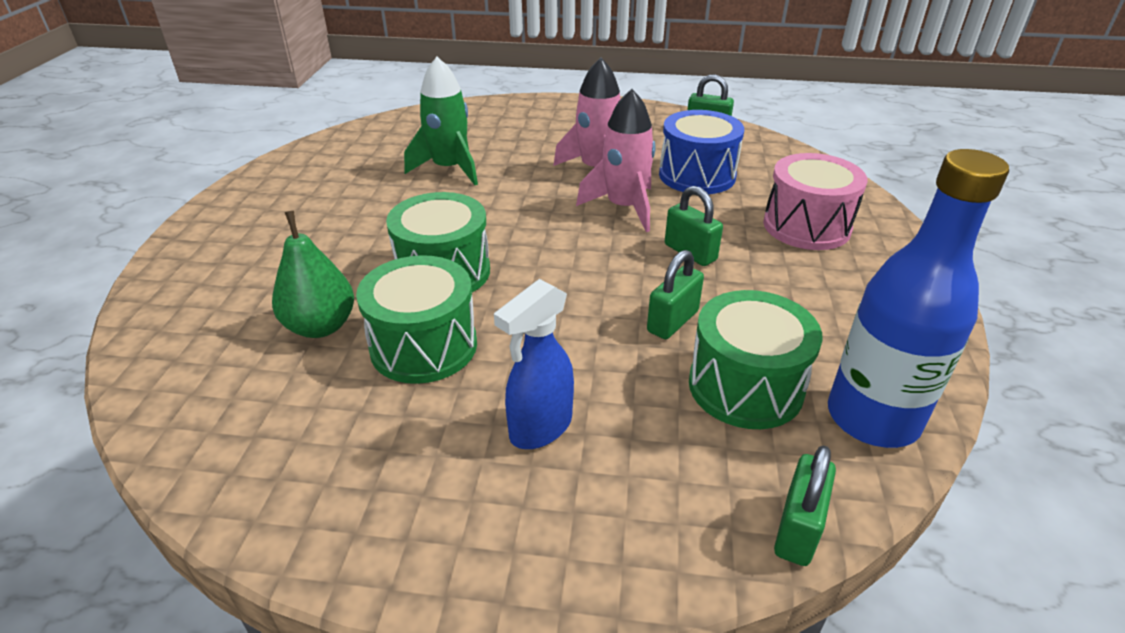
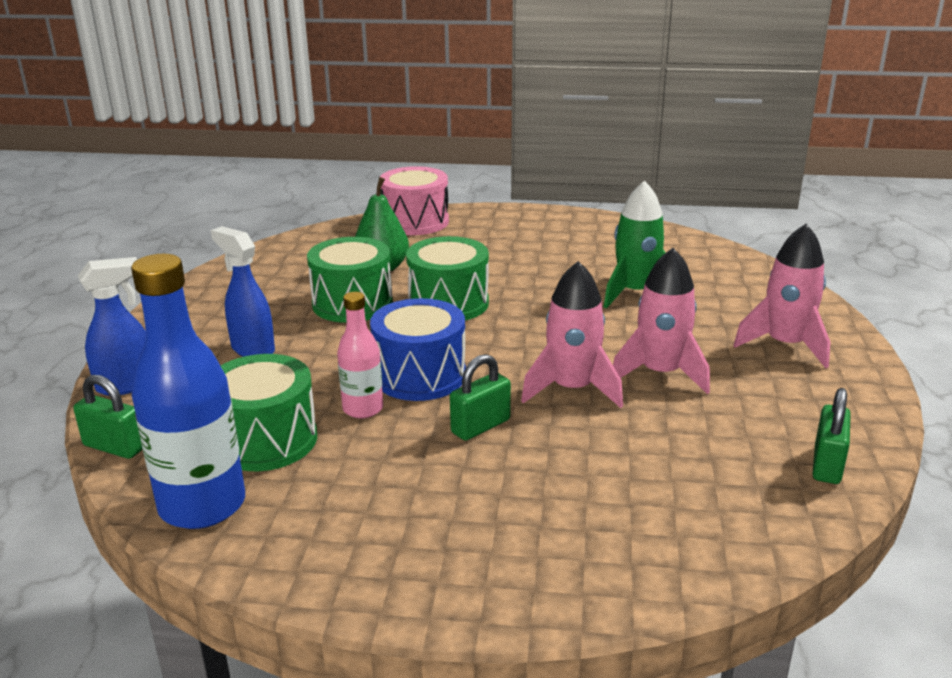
camera: 90 degrees right, 10 degrees down
(554, 122) = (785, 345): none -> pink rocket
(643, 557) = (127, 385): none -> blue spray bottle
(672, 321) = (363, 409): green padlock -> pink bottle
(697, 175) = (667, 444): blue drum -> blue drum (420, 375)
(806, 226) = (546, 520): pink drum -> pink drum (415, 222)

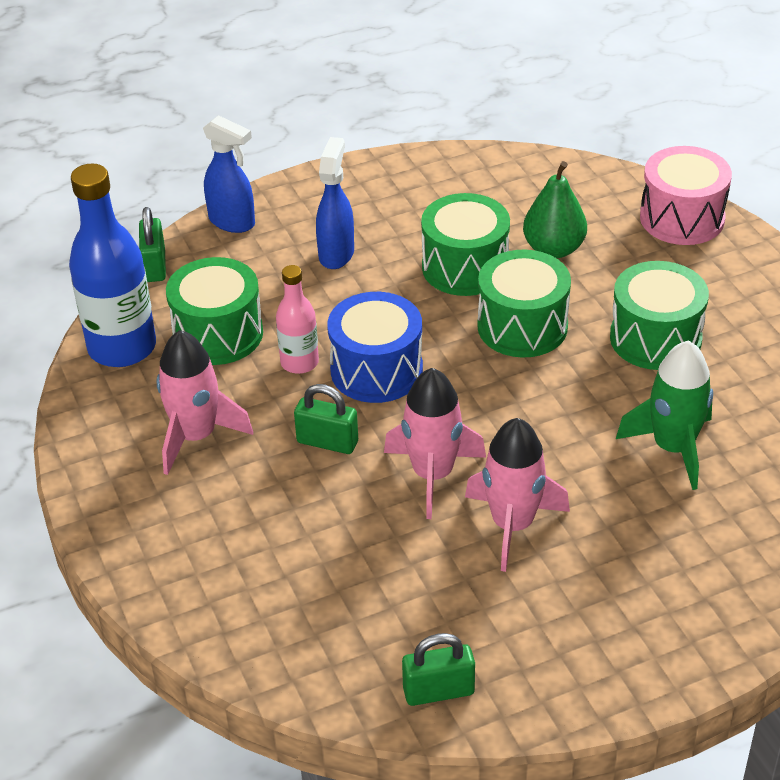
camera: 60 degrees right, 15 degrees up
(521, 265) = (655, 338): none -> green drum
(785, 345) = (657, 603): pink rocket -> pink rocket (196, 436)

